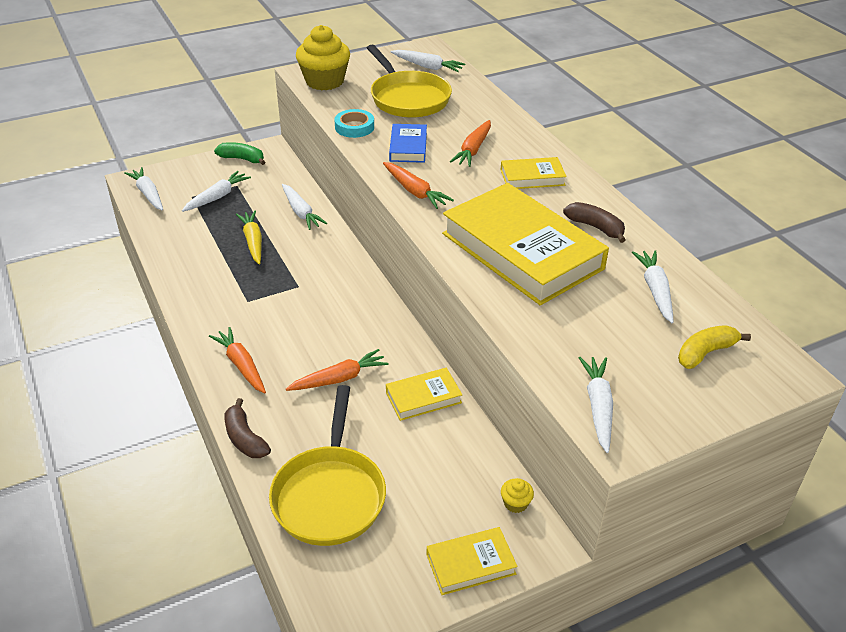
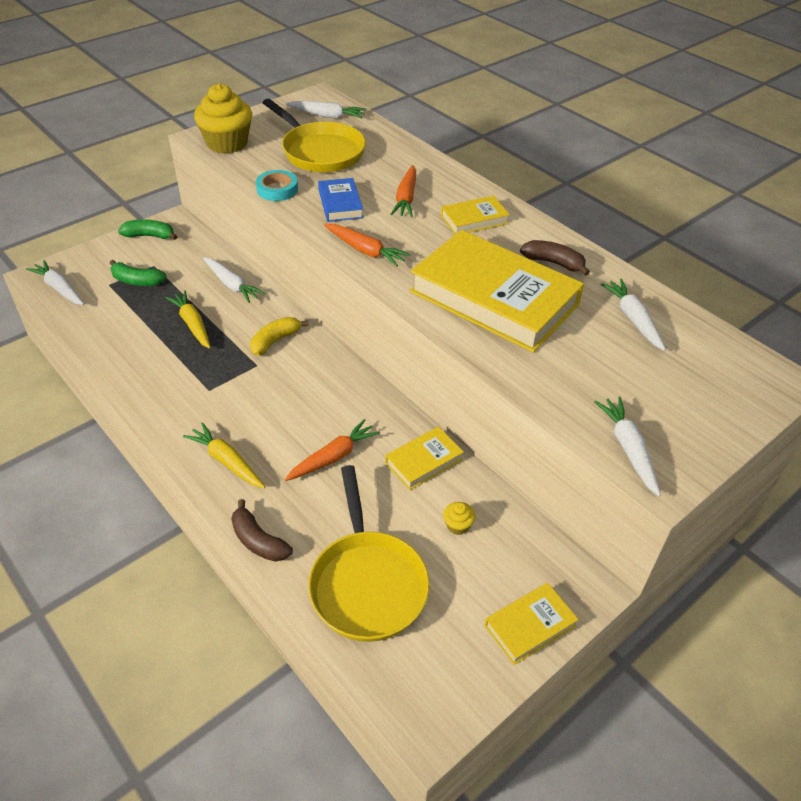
camera: 15 degrees left, 5 degrees up
(217, 197) = (137, 281): white carrot -> green banana
(241, 365) = (227, 461): orange carrot -> yellow carrot
(515, 503) = (550, 553): yellow cupcake -> yellow cupcake (458, 525)
(705, 353) = (702, 375): yellow banana -> yellow banana (275, 341)

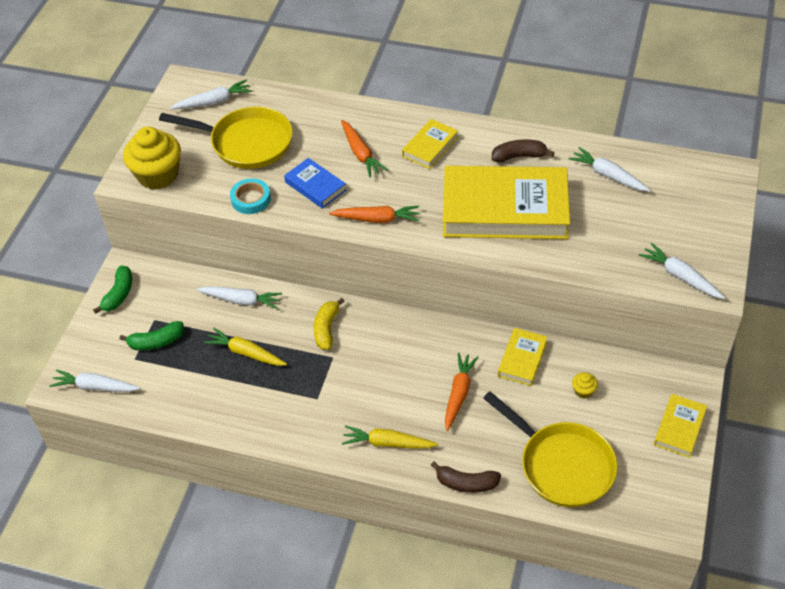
camera: 30 degrees left, 5 degrees up
(149, 236) = (119, 294): green banana -> green banana turned 135 degrees clockwise

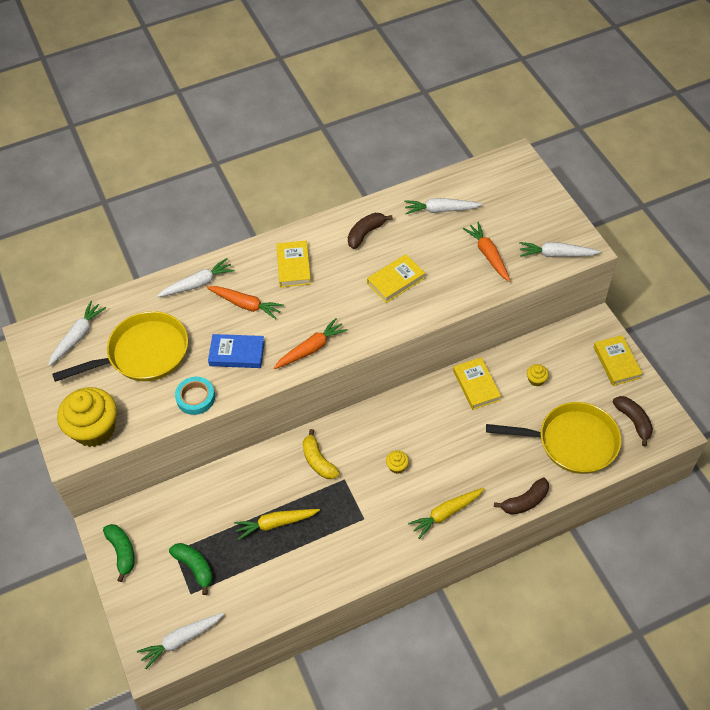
camera: 40 degrees left, 5 degrees up
(156, 342) = (195, 567): green banana -> green banana turned 75 degrees counterclockwise
(241, 300) = (230, 485): white carrot -> white carrot (198, 284)
(385, 377) = (397, 466): none -> yellow cupcake
(459, 394) = (459, 441): orange carrot -> orange carrot (488, 255)
(505, 209) = (396, 281): yellow book -> yellow book, size x0.45
(642, 489) = (633, 421): none -> brown banana

